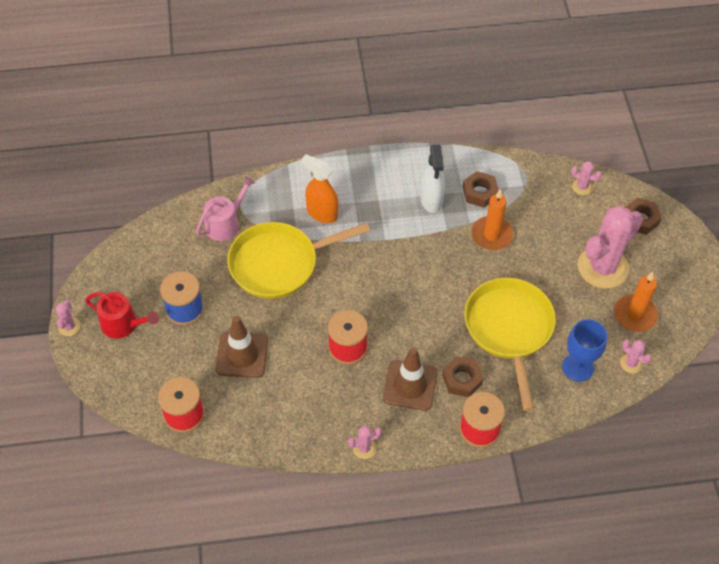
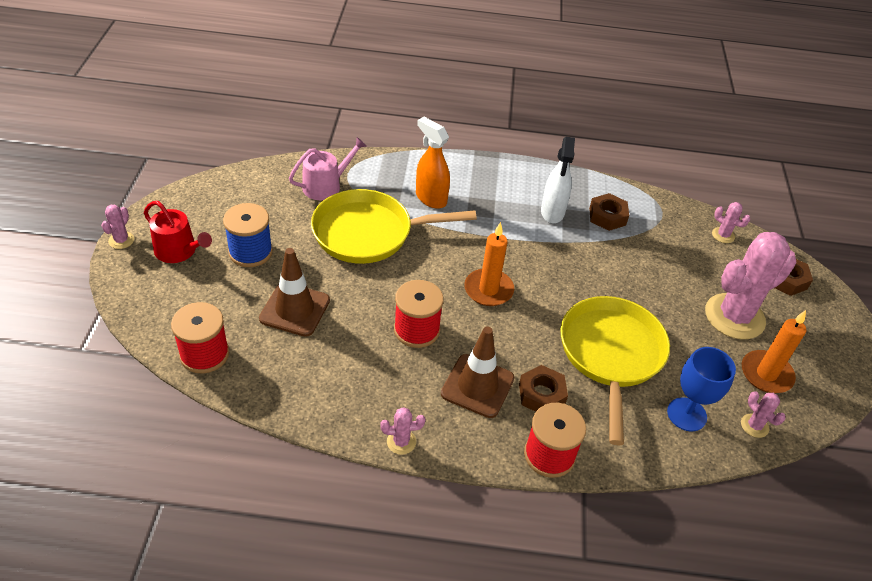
camera: 10 degrees right, 10 degrees down
(491, 235) = (611, 258): orange candle -> orange candle (488, 290)

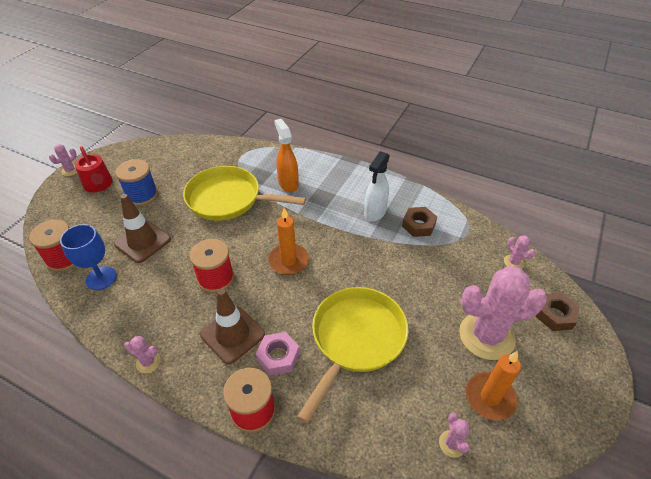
camera: 25 degrees right, 0 degrees up
(326, 186) = (221, 161): pink watering can -> none
(541, 394) = (278, 356): brown nut -> pink nut
(686, 414) = (393, 412): blue goblet -> blue goblet (101, 278)

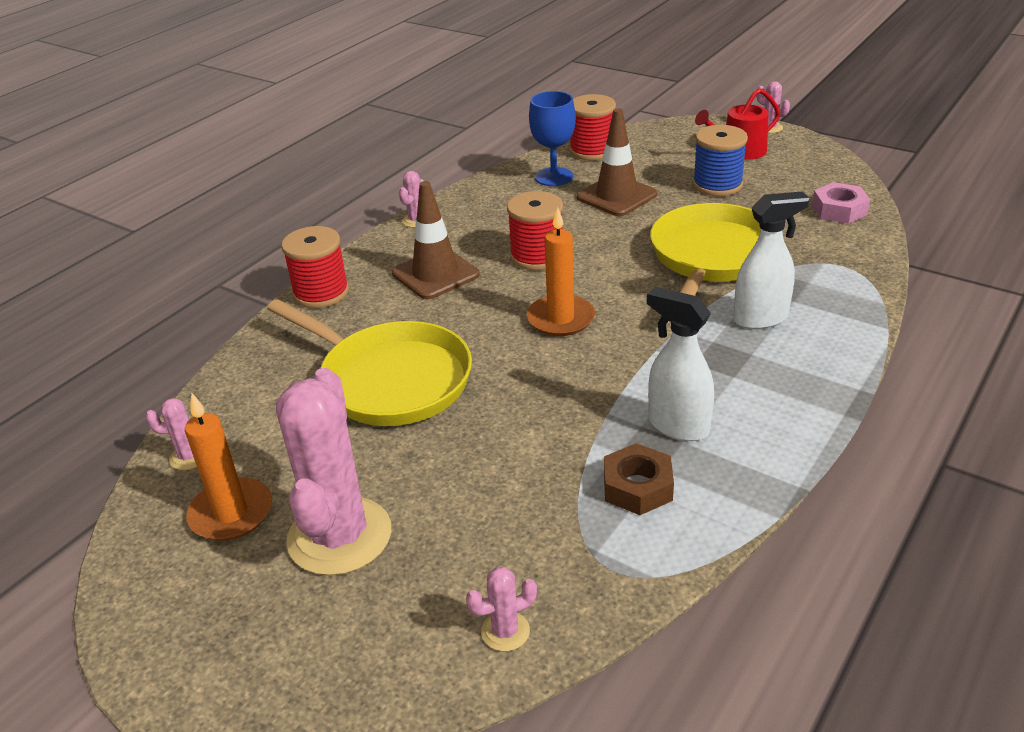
camera: 100 degrees right, 10 degrees down
(278, 356) = (388, 310): pink nut -> pink nut (839, 210)
(288, 184) = (761, 318): orange spray bottle -> white spray bottle
(555, 315) = (347, 663): brown nut -> none

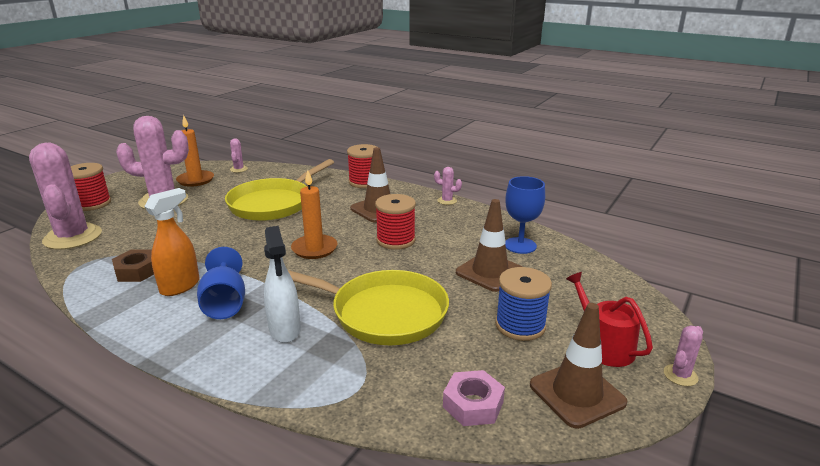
camera: 85 degrees right, 10 degrees down
(505, 631) = (73, 237): pink cactus -> pink cactus, size x2.39
(592, 150) = (576, 262): red spool -> red spool (92, 204)
(677, 426) = (180, 286): white spray bottle -> orange spray bottle
(714, 374) = (225, 303): none -> blue goblet
(807, 167) = (577, 393): none -> brown traffic cone

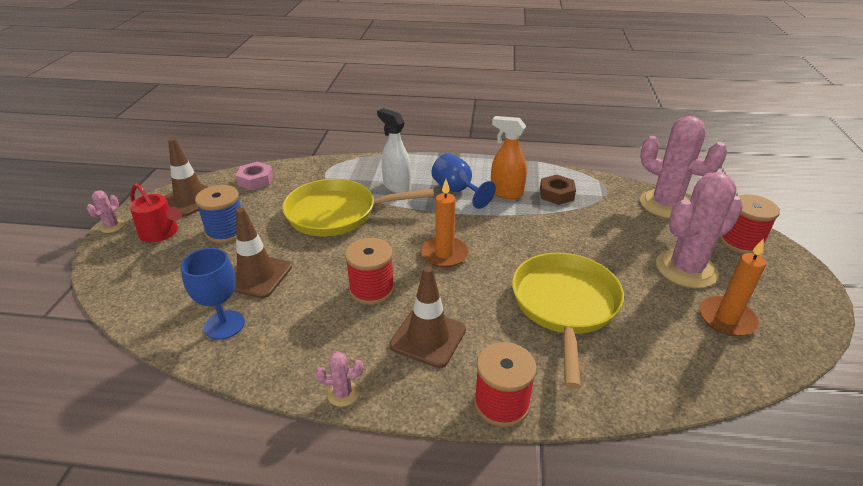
camera: 155 degrees right, 10 degrees up
(180, 286) = (506, 193): orange spray bottle -> orange spray bottle turned 105 degrees clockwise
(239, 169) = (722, 368): pink cactus -> none

